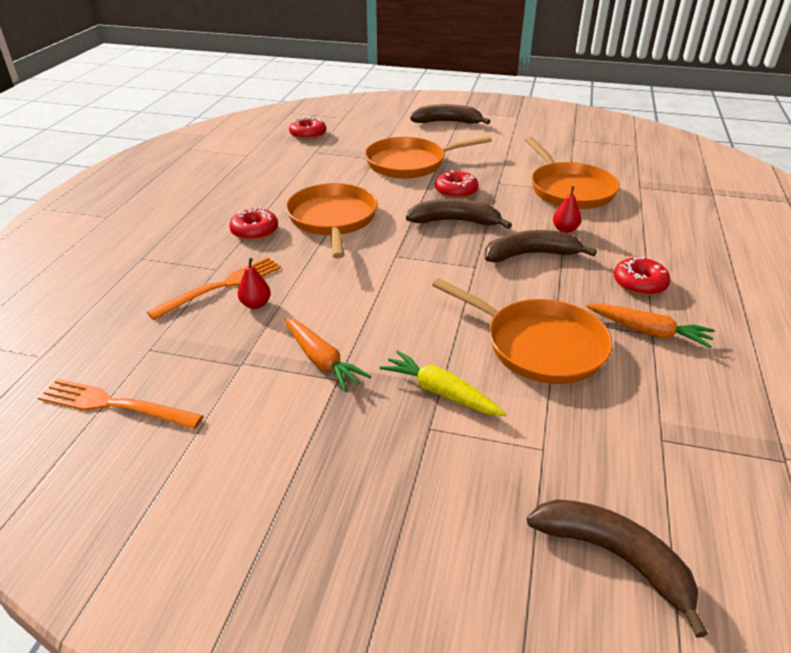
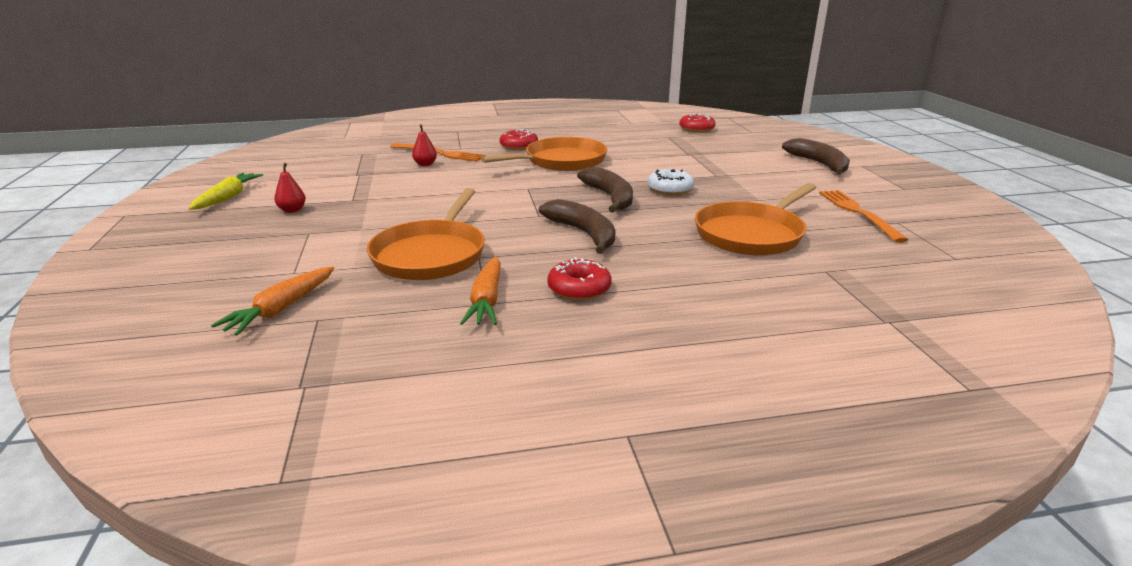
camera: 65 degrees right, 10 degrees down
(114, 404) = (307, 158): orange fork -> orange fork (858, 213)
(321, 360) = (371, 191): orange carrot -> orange carrot (282, 309)
(410, 163) = (699, 166): orange pan -> none
(441, 392) = (350, 230): yellow carrot -> yellow carrot (228, 198)
(456, 191) = (670, 189): red donut -> white donut
(565, 230) = (653, 242): red pear -> red pear (292, 210)
(614, 557) = (177, 309): brown banana -> none

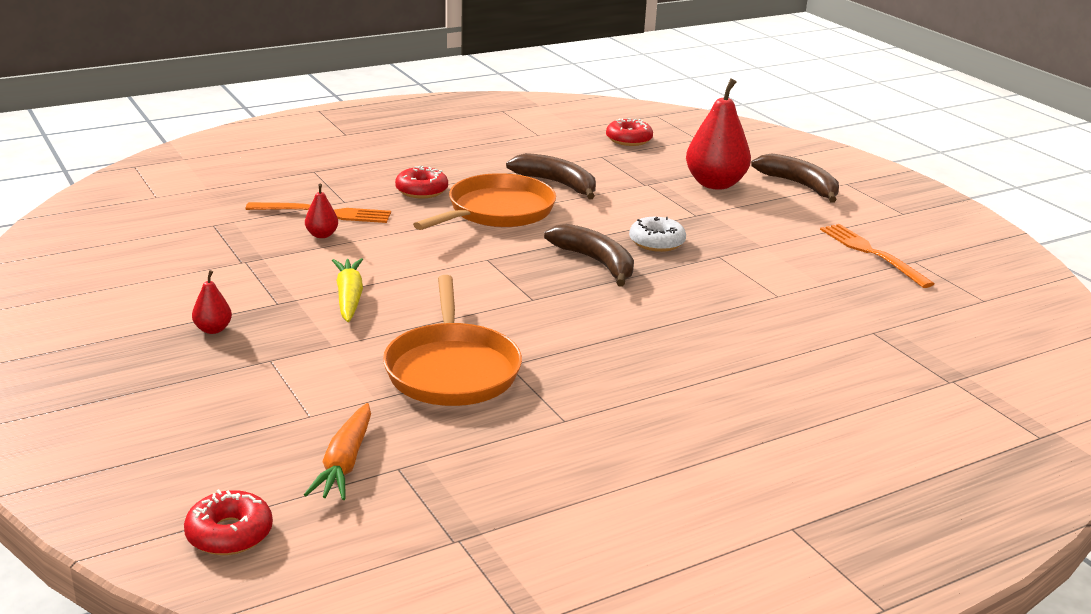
camera: 20 degrees left, 0 degrees up
(228, 198) = (99, 321): yellow carrot -> yellow carrot (349, 298)
(487, 300) = (562, 417): orange carrot -> none
(579, 289) = (647, 389): red donut -> red donut (229, 534)
(583, 233) = (601, 318): brown banana -> brown banana (557, 184)
(746, 158) = (715, 184): none -> red pear
(751, 234) = (779, 296): orange pan -> none

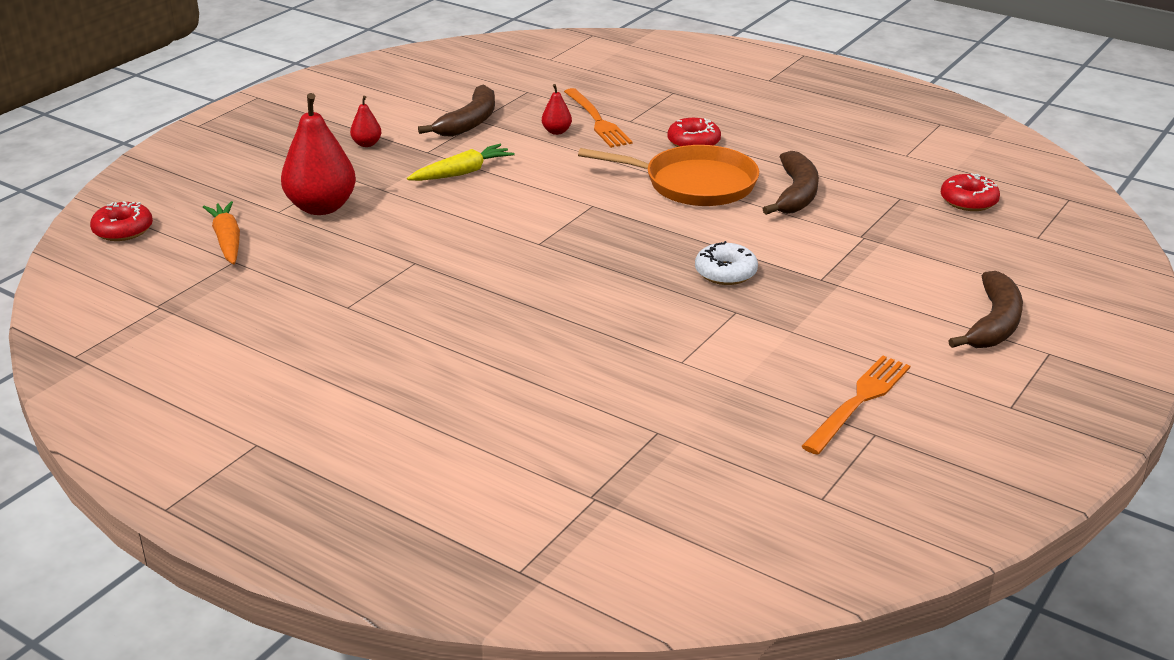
camera: 65 degrees right, 5 degrees up
(345, 462) = (227, 241): orange carrot -> orange carrot turned 90 degrees clockwise
(452, 370) = (386, 242): orange pan -> none
(596, 262) = (644, 253): brown banana -> brown banana (469, 122)
(715, 184) = (919, 273): red pear -> red pear (321, 207)

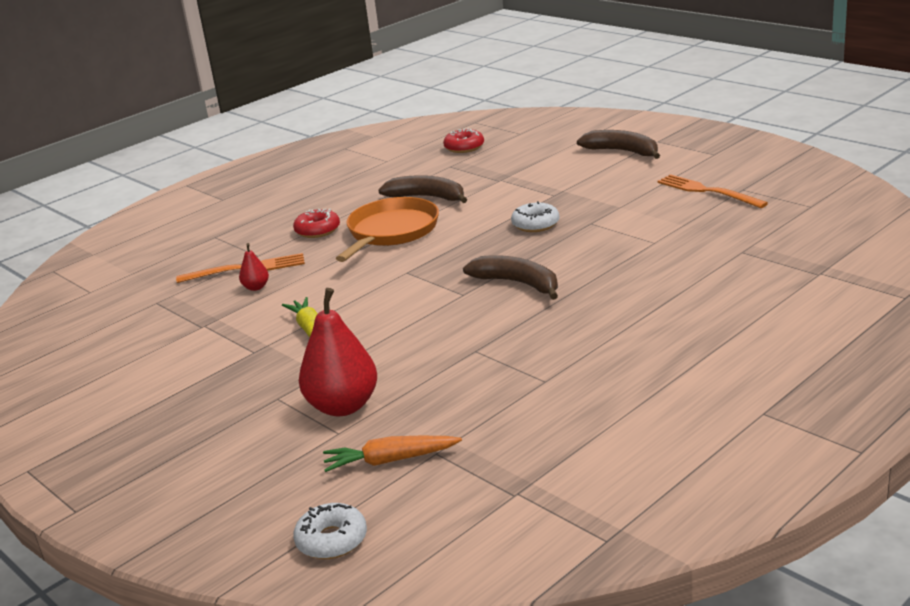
camera: 75 degrees left, 5 degrees down
(123, 230) = (332, 540): red donut -> white donut
(367, 144) = (213, 387): red pear -> none
(469, 122) = (203, 331): brown banana -> brown banana (517, 283)

